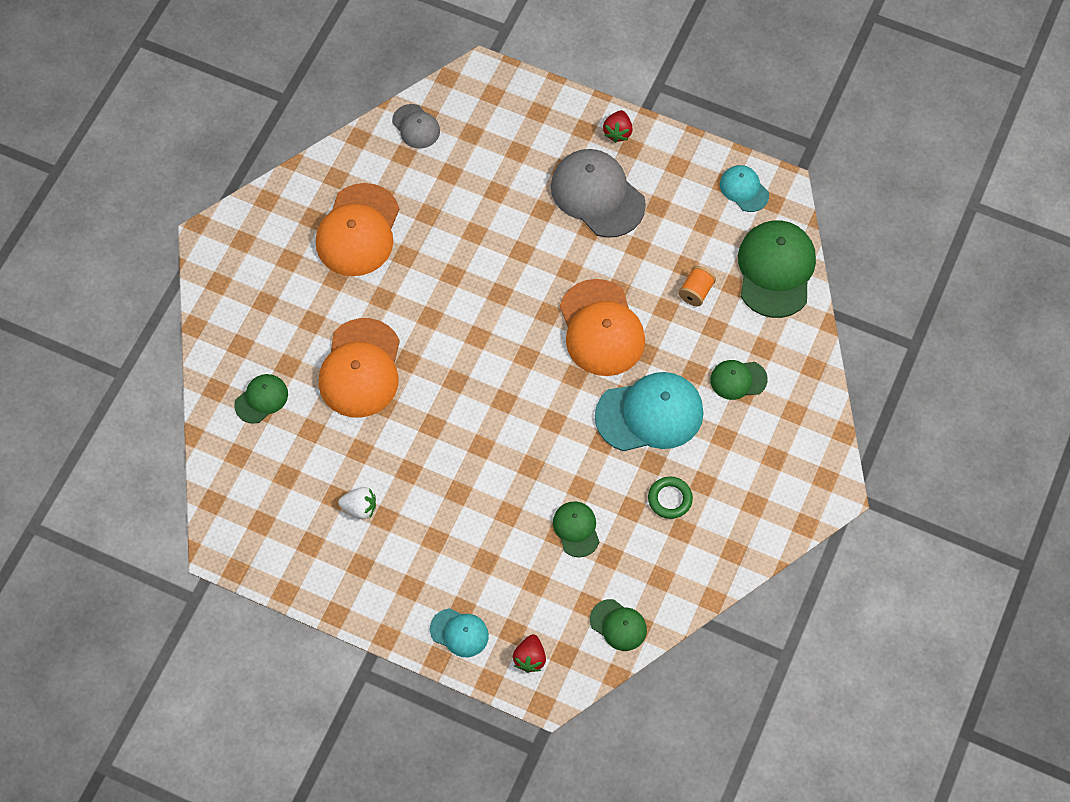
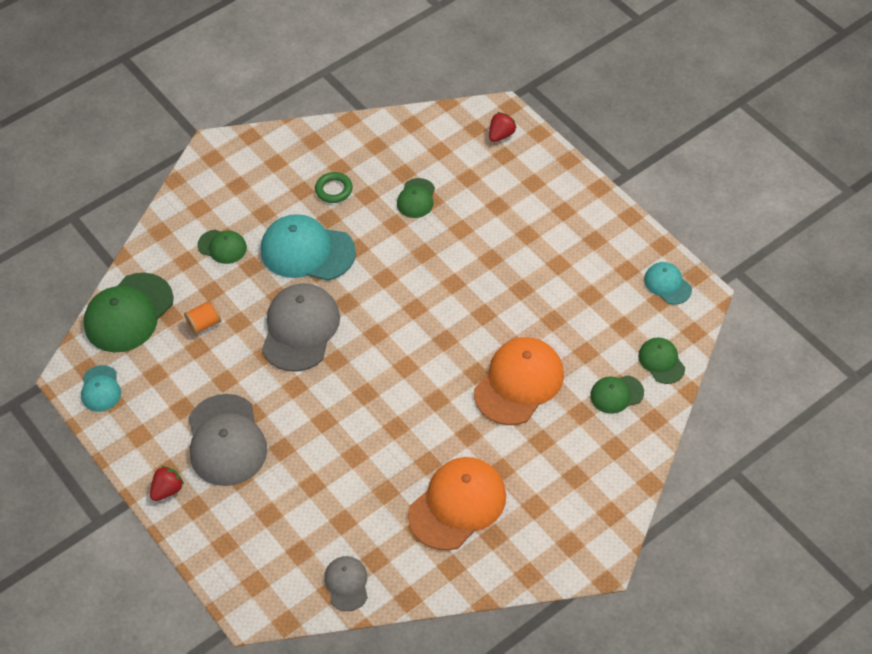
camera: 150 degrees left, 10 degrees down
(360, 508) = (574, 279): white strawberry -> none
(459, 633) = (543, 169): turquoise cap -> turquoise cap (667, 284)
(601, 328) = (300, 329): orange cap -> grey cap
(618, 625) = (425, 130): green cap -> green cap (661, 361)

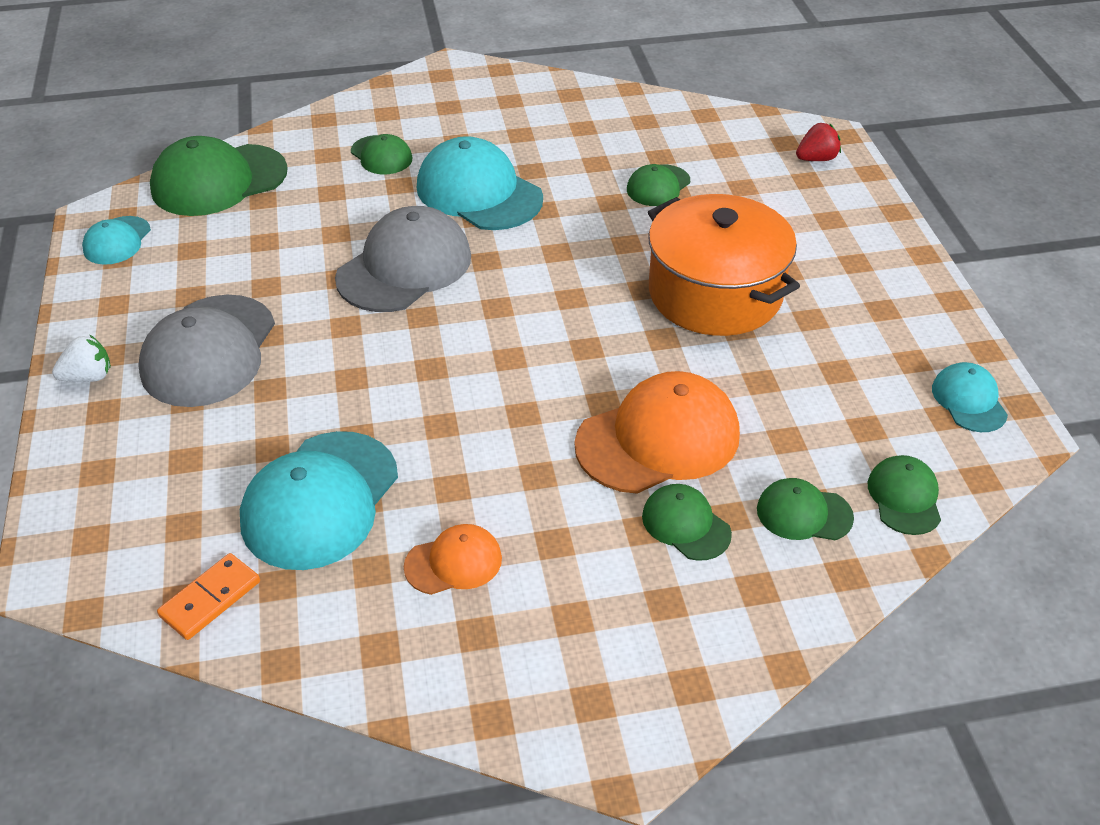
camera: 25 degrees right, 10 degrees down
(167, 490) = (88, 377): red strawberry -> white strawberry
(204, 324) = (294, 221): orange spool -> none
(334, 190) = (559, 145): green ring -> none
(346, 584) = (210, 599): grey cap -> orange domino
(362, 503) = (320, 500): none -> turquoise cap
(457, 505) = (453, 562): orange cap -> orange cap, size x0.53
(496, 269) = (715, 293): none -> orange pot
(561, 428) = (685, 525): none -> green cap

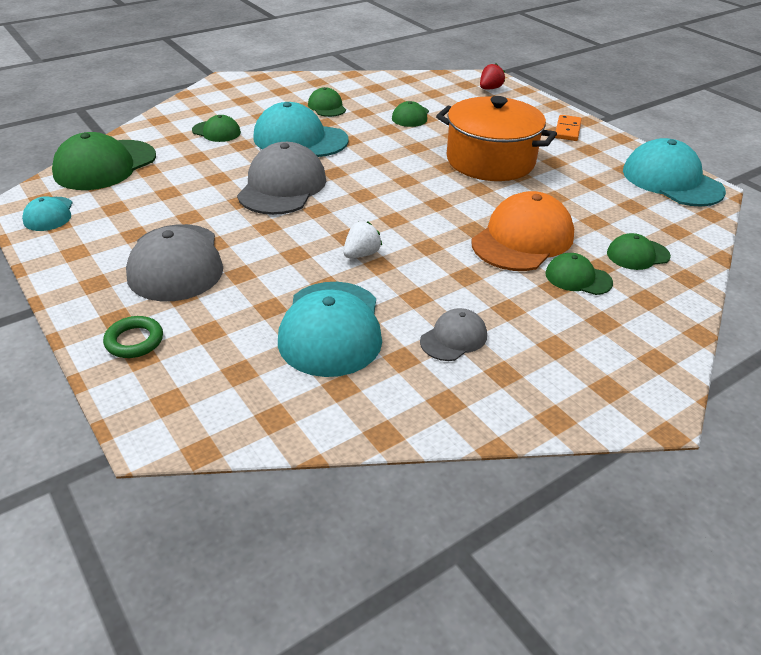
camera: 25 degrees left, 5 degrees down
(88, 377) = (88, 300): white strawberry -> white strawberry (361, 254)
(102, 447) = (134, 341): none -> green ring
(210, 599) = (298, 411): orange domino -> orange domino (567, 130)
(453, 562) = (453, 338): orange cap -> grey cap
(904, 497) = (682, 233): green cap -> green cap (327, 107)
(969, 400) = (671, 181): turquoise cap -> turquoise cap, size x1.90

